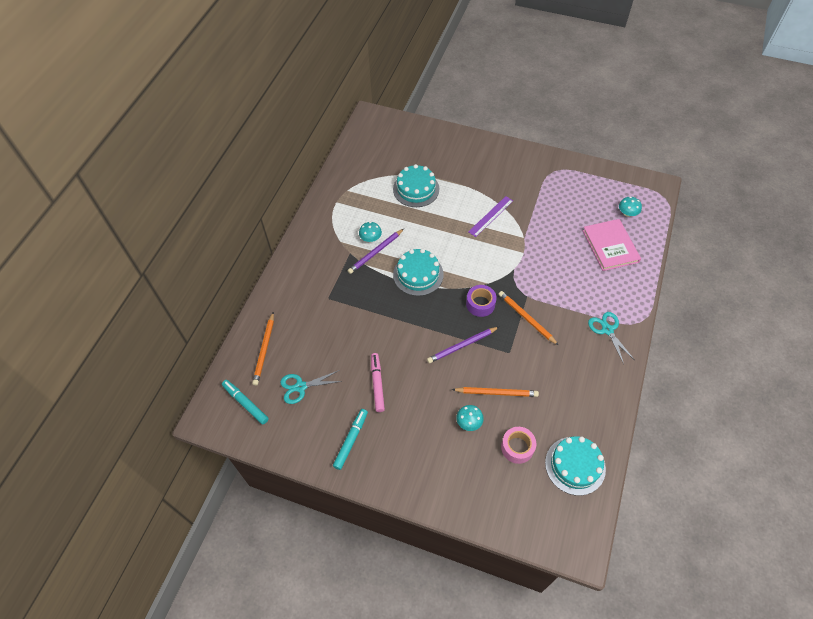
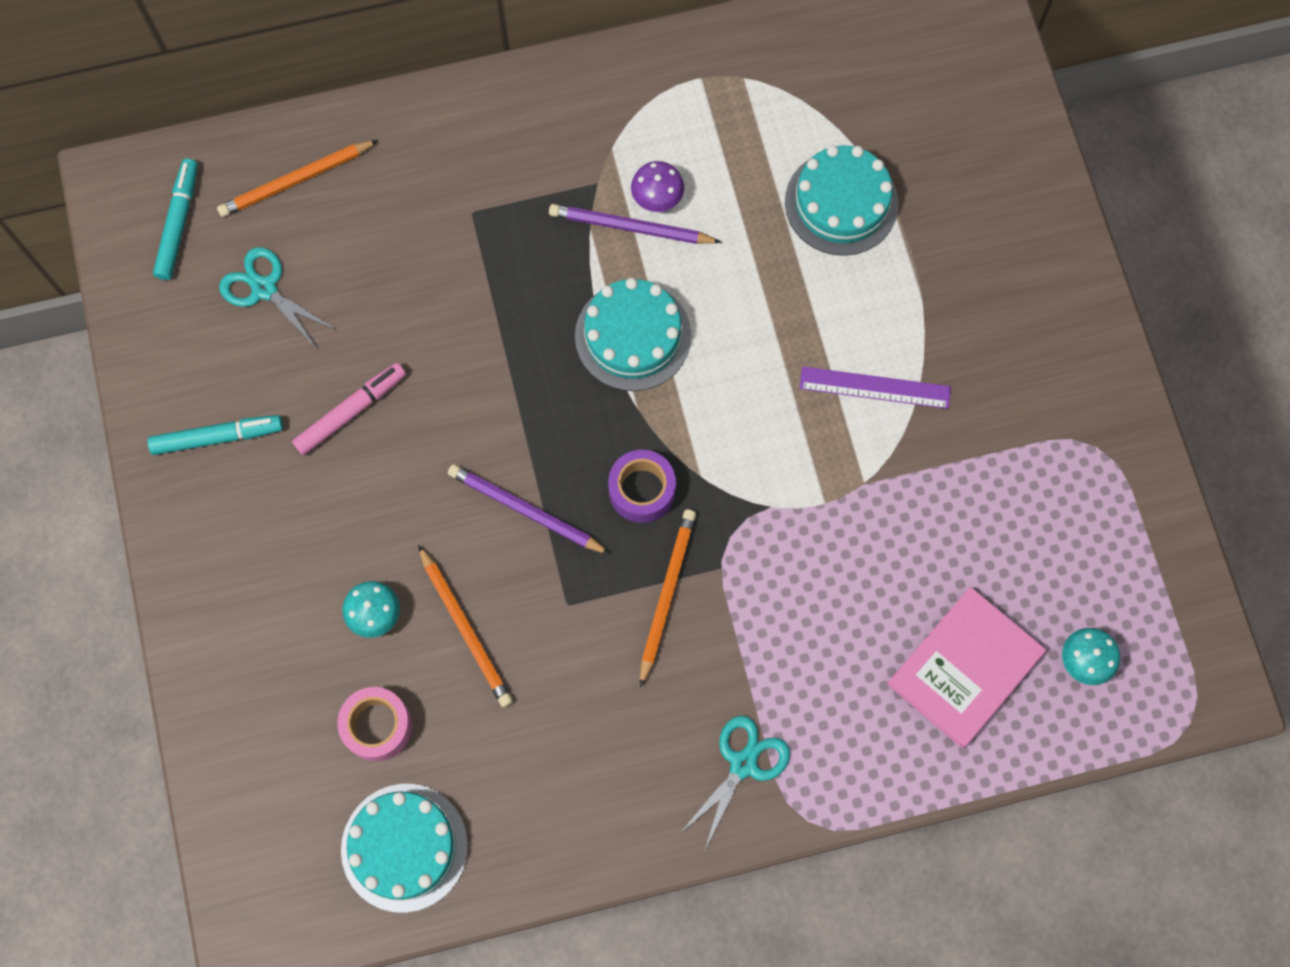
camera: 55 degrees right, 15 degrees up
(370, 238) = (657, 197): turquoise mushroom -> purple mushroom

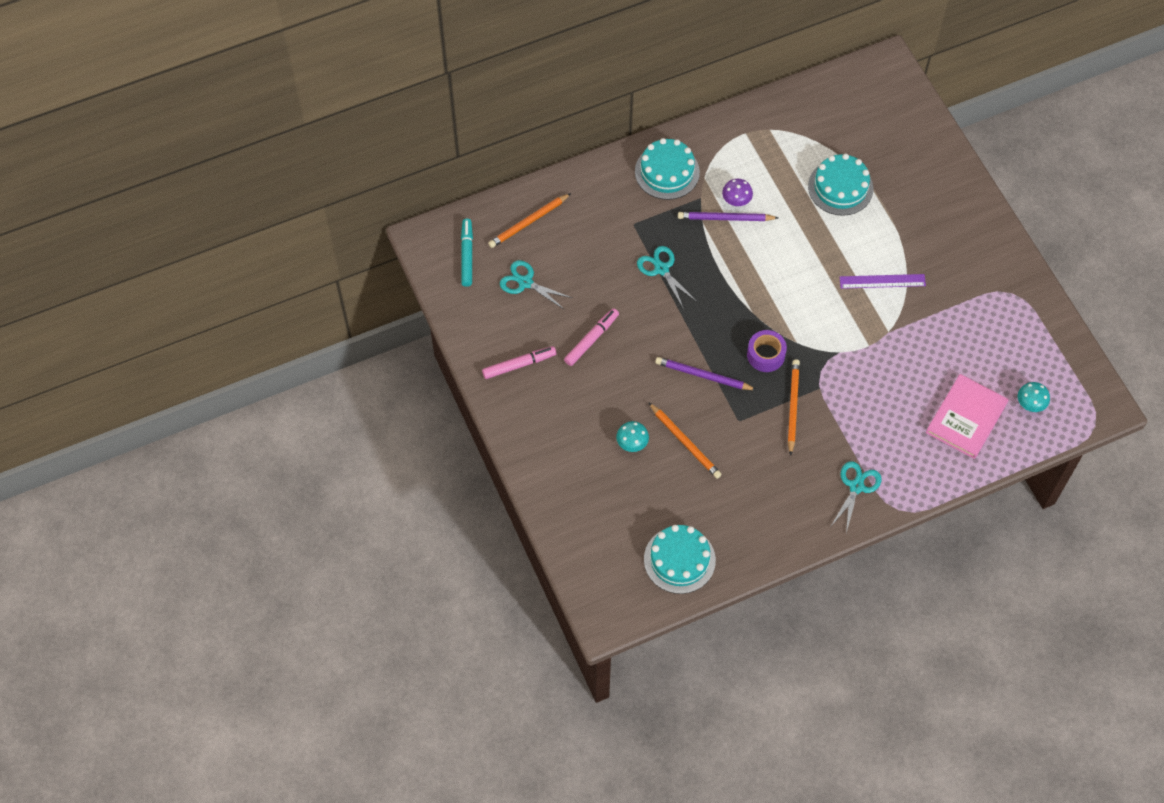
camera: 10 degrees left, 10 degrees down
(217, 437) = (519, 365): turquoise marker -> pink marker
(377, 726) = (648, 500): pink tape -> none
(500, 302) = (661, 269): none -> turquoise scissors
(633, 336) = (740, 275): turquoise cake -> turquoise cake (667, 172)

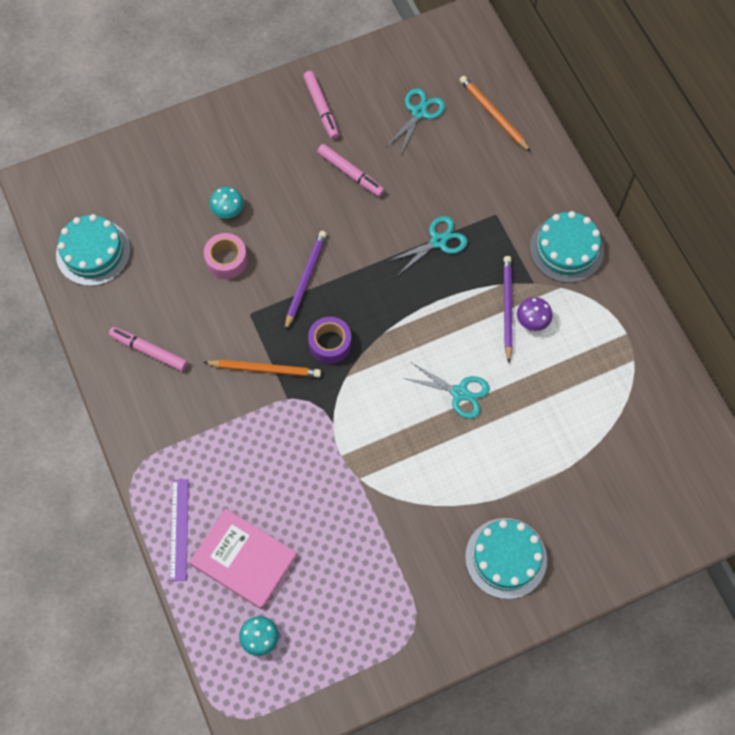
camera: 90 degrees right, 5 degrees up
(467, 255) = (450, 60): turquoise marker -> none
(685, 442) = (226, 260): orange pencil -> pink tape
(780, 503) = (149, 351): none -> pink marker
(840, 187) = (556, 436): turquoise cake -> turquoise cake (506, 558)
(856, 486) = (164, 431): turquoise scissors -> turquoise scissors (460, 393)
(882, 281) = (427, 476): purple ruler -> purple ruler (179, 529)

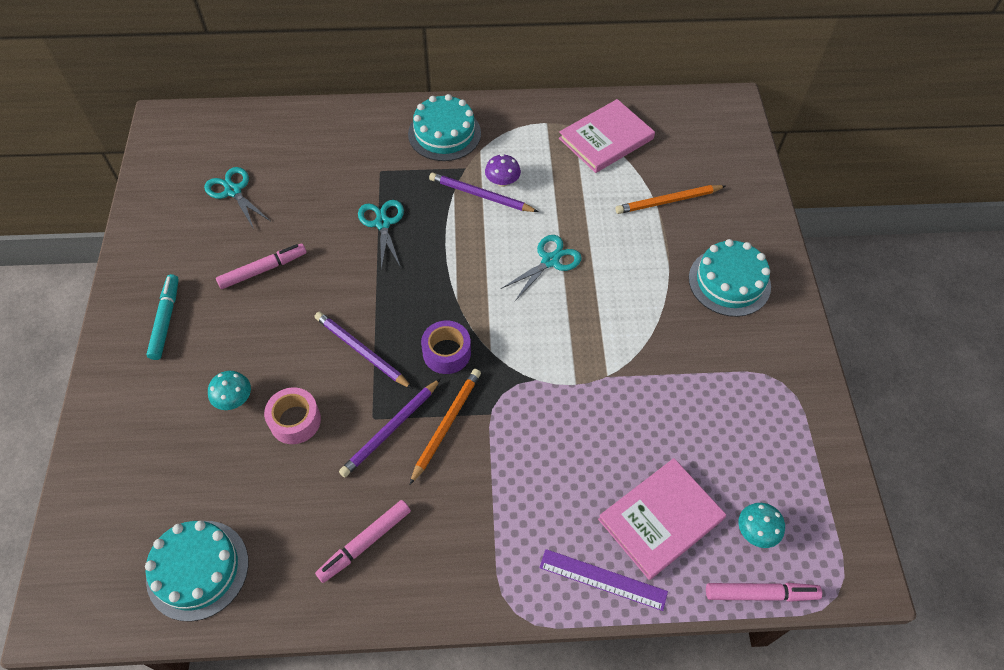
camera: 70 degrees left, 10 degrees down
(245, 331) = (391, 429): none -> purple pencil
(275, 129) = (165, 320): none -> turquoise marker
(321, 108) = (169, 270): pink marker -> pink marker (760, 594)
(493, 115) = (275, 137): orange pencil -> orange pencil (668, 201)
(633, 395) = (606, 138): none -> pink book

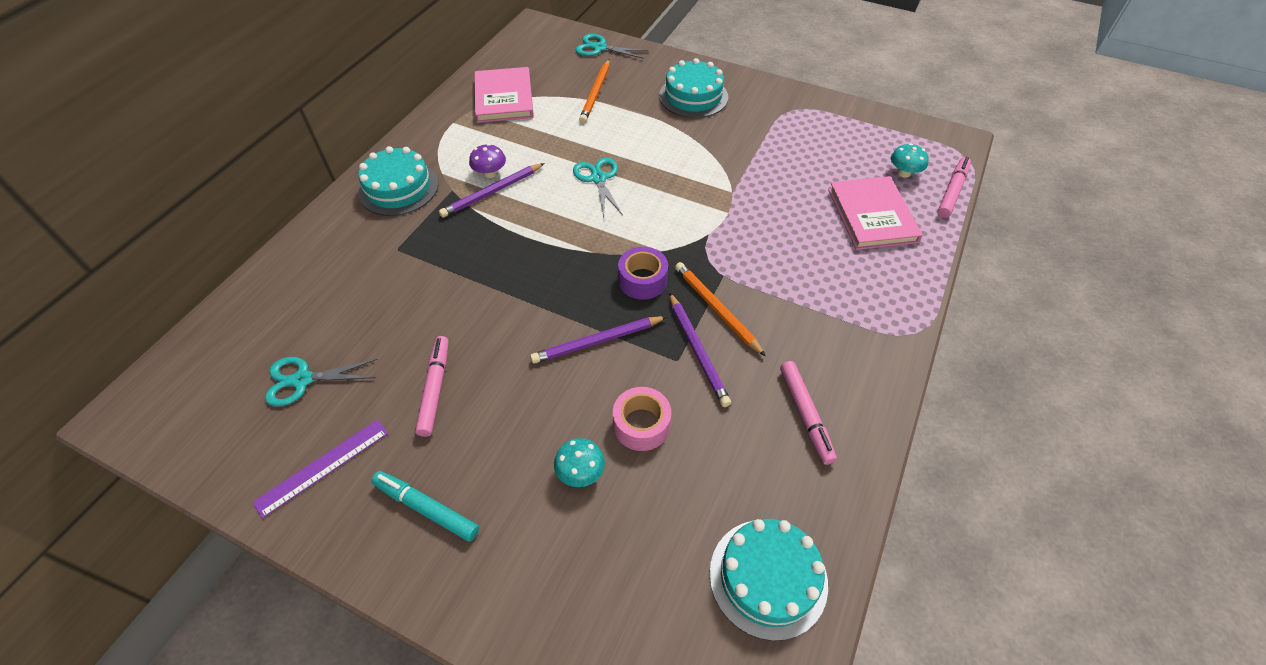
camera: 60 degrees left, 5 degrees down
(382, 223) = (462, 271): turquoise scissors -> turquoise scissors (599, 48)
(603, 579) = (908, 268): purple ruler -> purple ruler (322, 467)

